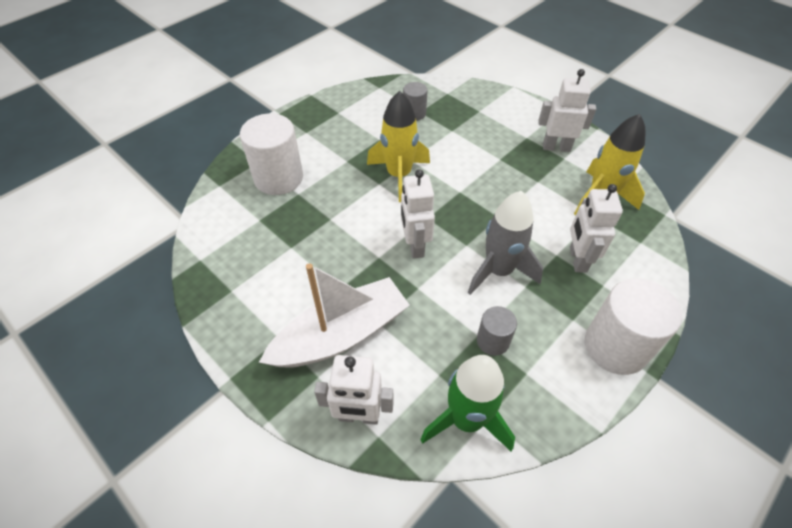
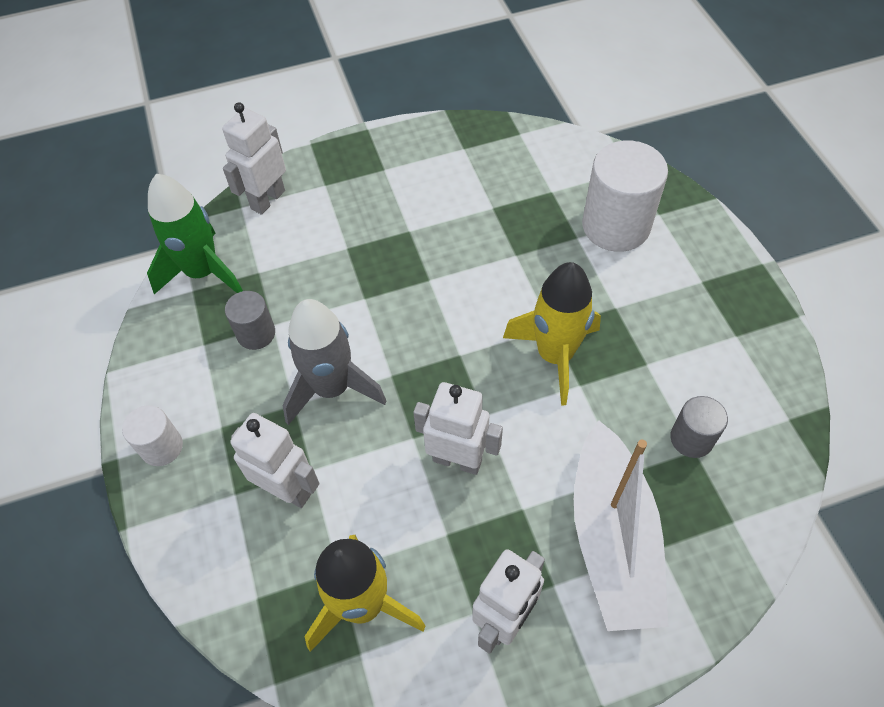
camera: 120 degrees right, 5 degrees up
(341, 335) = (354, 214): white boat -> white boat (612, 539)
(415, 245) = (423, 320): white robot -> white robot (457, 460)
(615, 346) = (162, 447): white cylinder -> white cylinder, size x0.53

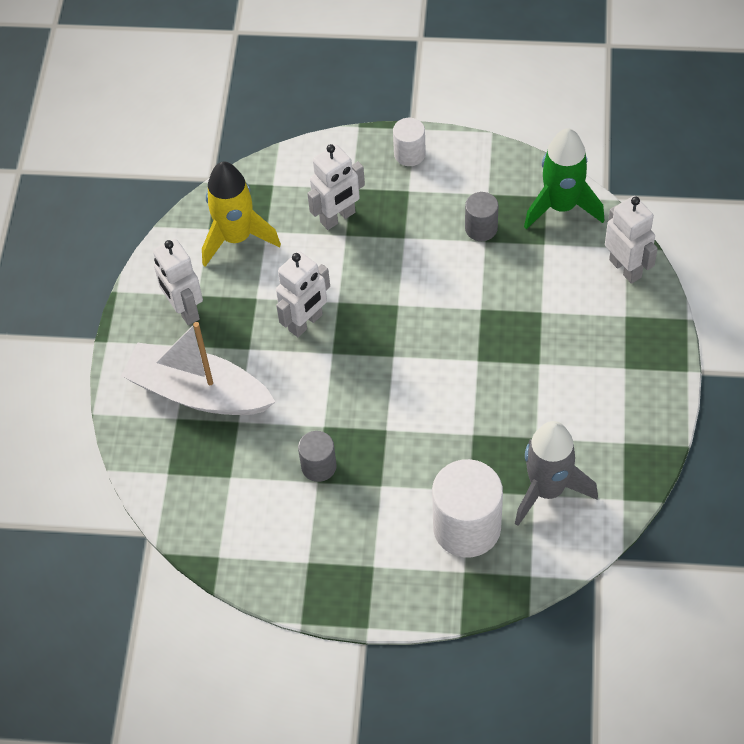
camera: 115 degrees right, 0 degrees up
(332, 388) = (405, 264): grey rocket -> grey rocket (547, 490)
(555, 355) = (358, 420): yellow rocket -> none
(691, 439) = (240, 479): grey cylinder -> grey cylinder (319, 466)

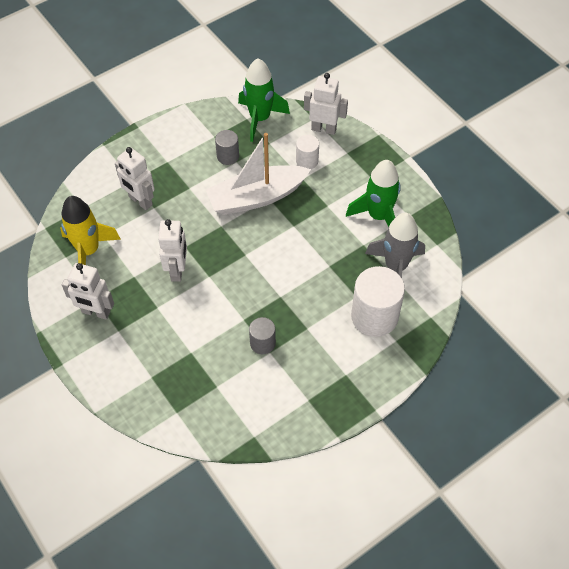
camera: 45 degrees left, 0 degrees up
(198, 392) = (150, 353): white boat -> white boat (256, 197)
(338, 218) = (140, 201): white robot -> white robot turned 120 degrees clockwise
(409, 154) = (149, 142): white cylinder -> white cylinder (307, 161)
(587, 417) = (378, 216): none -> green rocket

